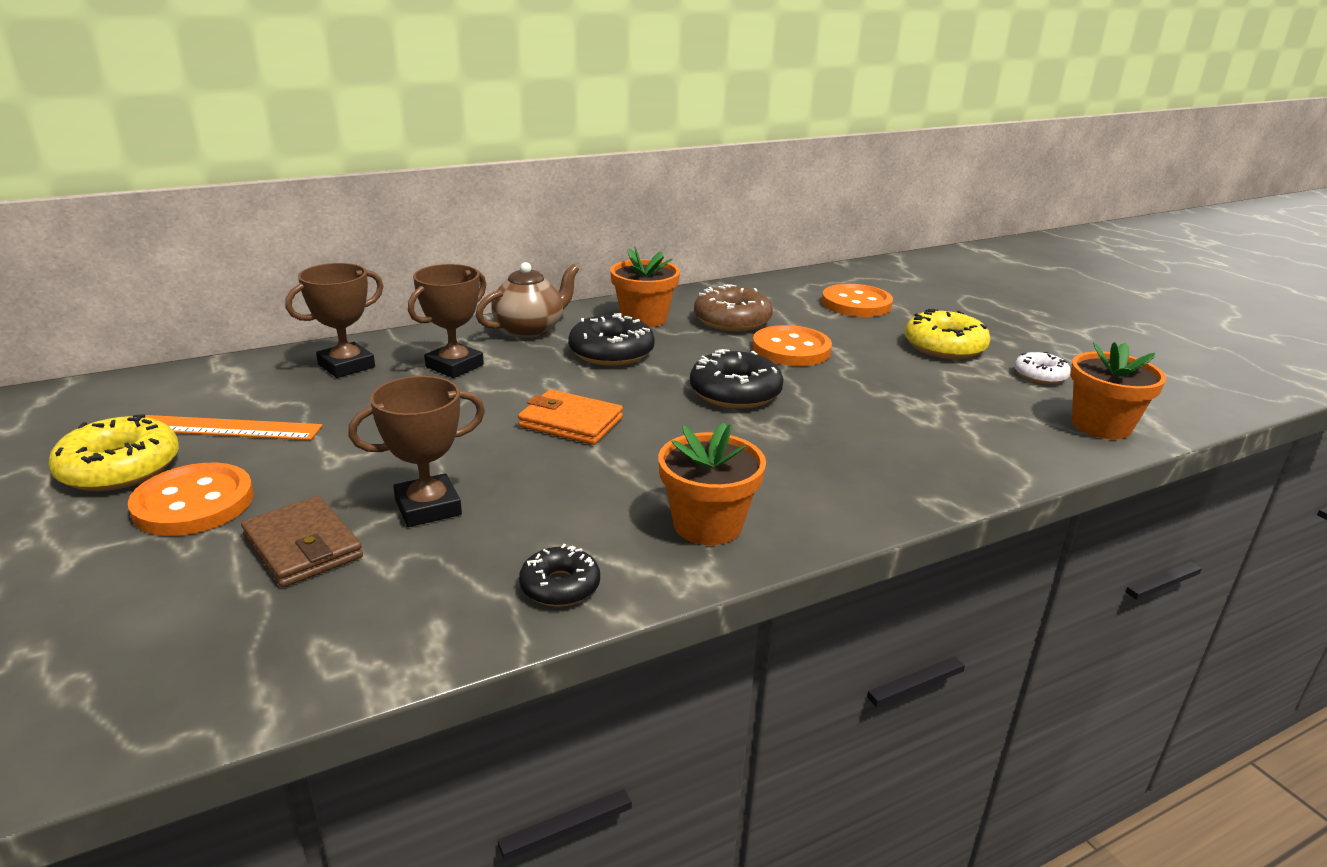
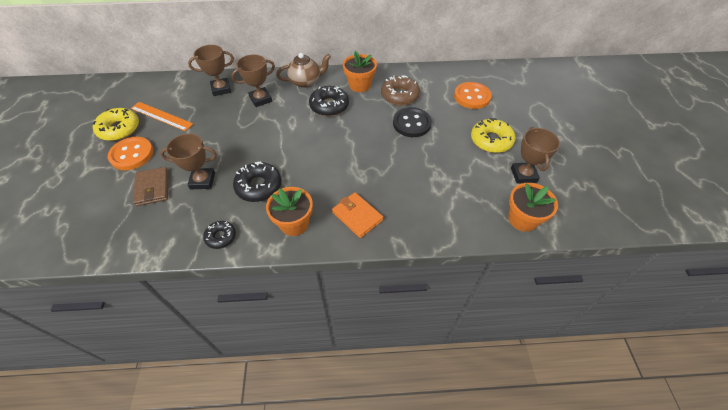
camera: 25 degrees right, 25 degrees up
(571, 422) = (283, 147): orange wallet -> orange wallet (357, 216)
(735, 392) = (363, 147): black donut -> black donut (259, 186)
(791, 349) = (412, 123): orange button -> black button
(1040, 375) = (523, 175): white donut -> brown trophy

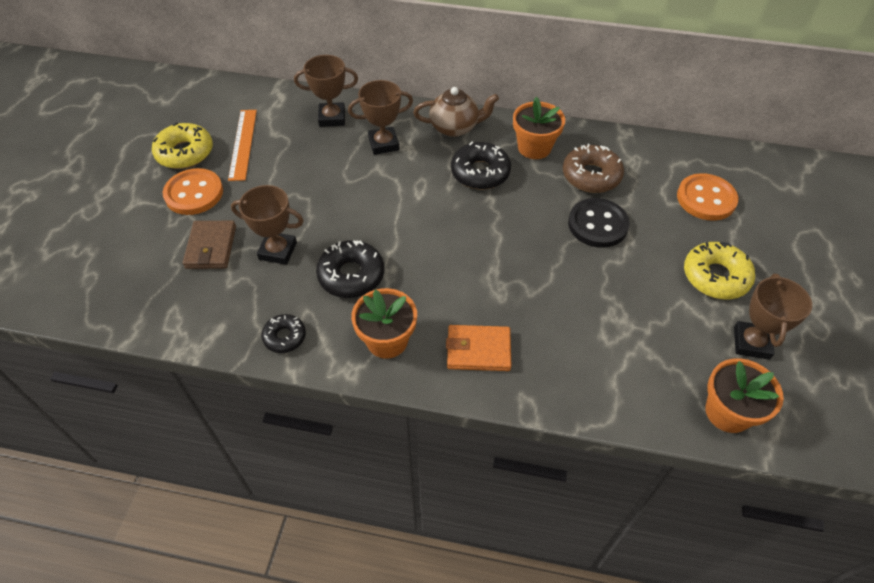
camera: 15 degrees right, 0 degrees up
(161, 116) = (243, 144): orange ruler -> orange ruler turned 45 degrees clockwise
(357, 216) = (478, 350): orange wallet -> orange wallet turned 60 degrees counterclockwise

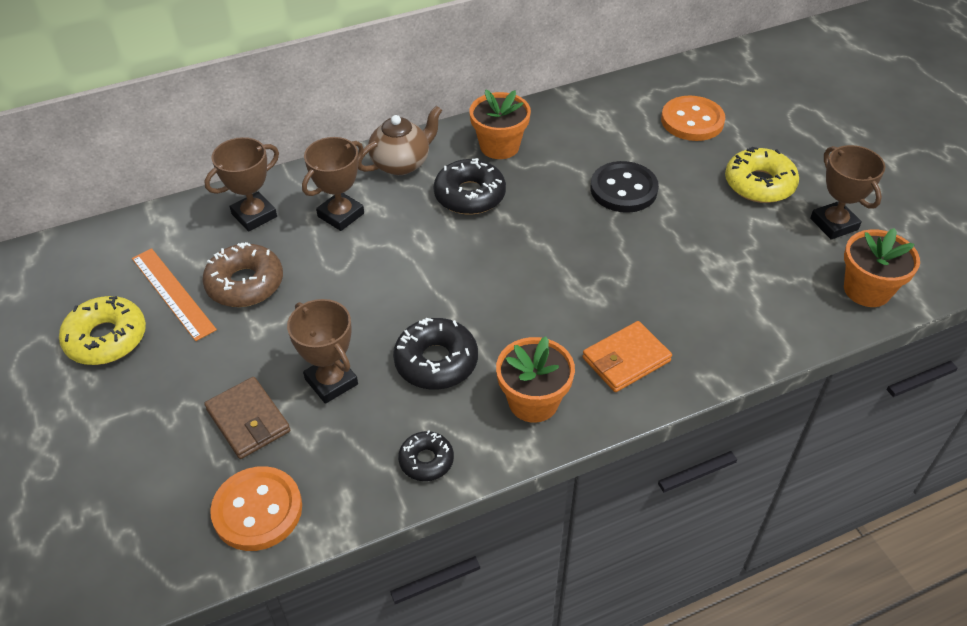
camera: 35 degrees left, 5 degrees down
(194, 193) = (166, 376): orange button -> orange button (257, 510)
(278, 251) = (331, 382): brown trophy -> brown trophy turned 75 degrees clockwise
(591, 176) = (577, 148): brown donut -> brown donut (245, 283)

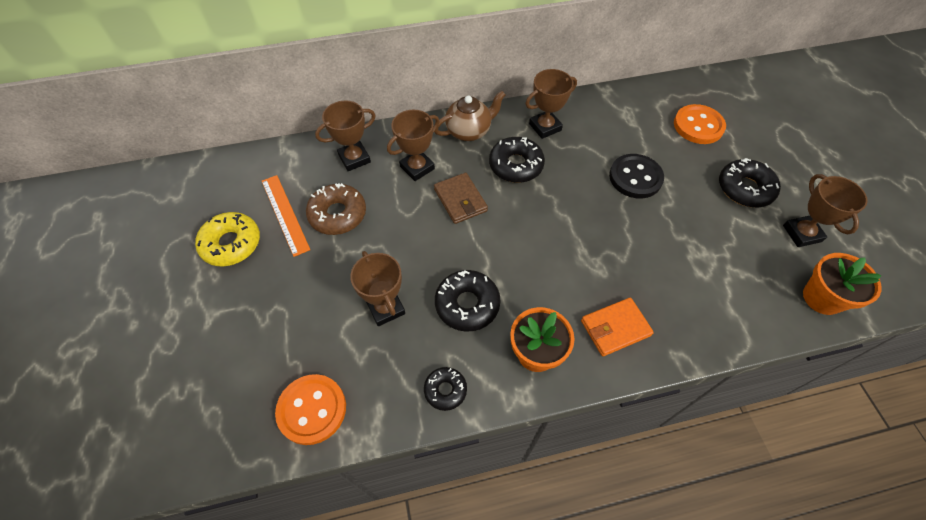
camera: 10 degrees right, 10 degrees up
(248, 420) = (319, 330): brown wallet -> brown wallet (460, 200)
(499, 146) = (545, 127): orange flower pot -> brown trophy
(759, 184) = (745, 189): yellow donut -> black donut

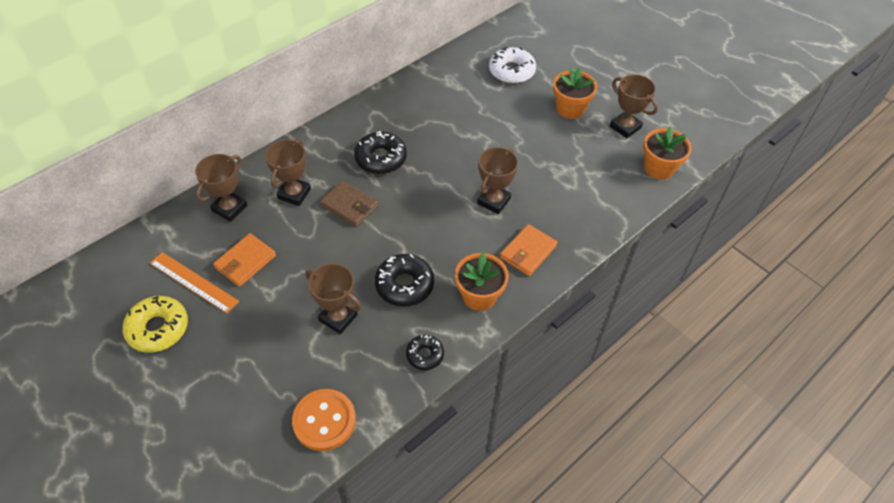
camera: 30 degrees left, 5 degrees down
(338, 214) = (245, 262): brown donut -> orange wallet
(469, 131) = (322, 144): brown teapot -> none
(545, 127) = (387, 117): brown trophy -> brown trophy (494, 201)
(635, 177) = (484, 131): black button -> none
(698, 126) = (511, 71): orange button -> white donut
(745, 189) = (570, 109): black donut -> orange flower pot

